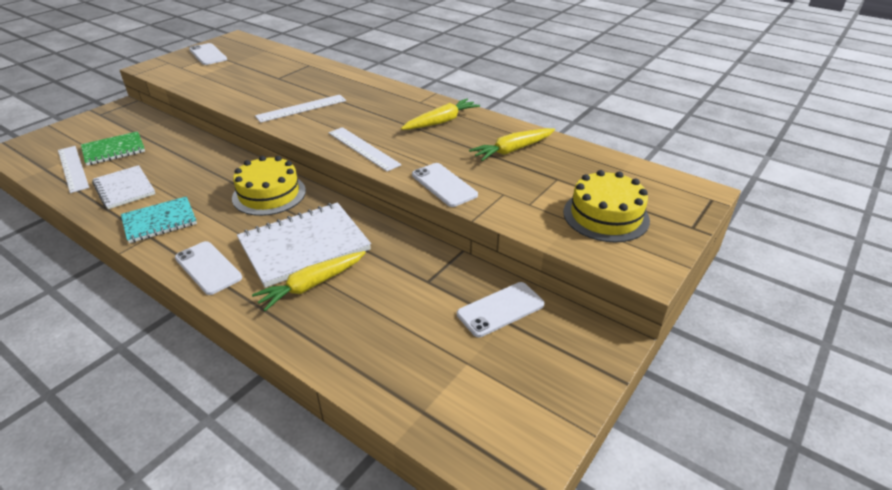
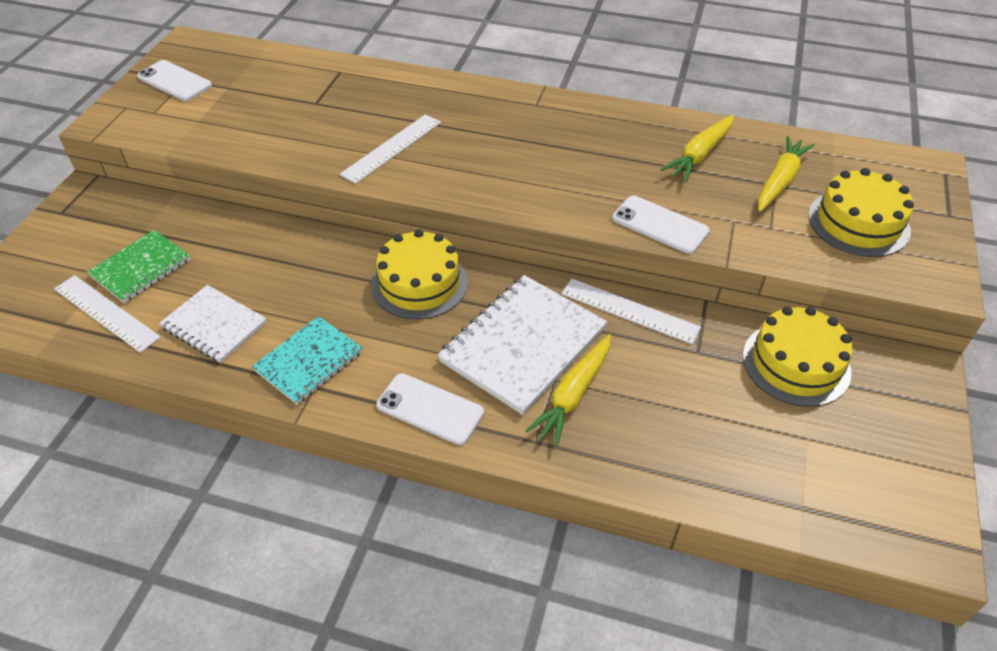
camera: 20 degrees left, 10 degrees up
(363, 148) = (524, 194): white ruler -> white ruler (629, 311)
(441, 121) = (586, 130): yellow carrot -> yellow carrot (780, 181)
(500, 309) = (796, 363): white phone -> yellow cake

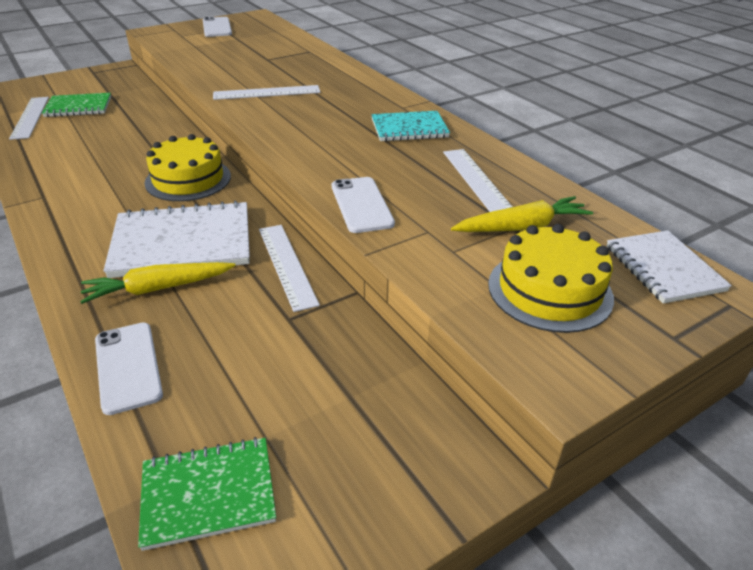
camera: 40 degrees right, 10 degrees down
(214, 325) = (58, 145): white notebook -> white notebook (663, 268)
(309, 361) = (64, 184): turquoise notebook -> turquoise notebook (409, 128)
(430, 409) = (71, 242): white phone -> white phone (128, 367)
(699, 155) = (477, 181): yellow carrot -> white ruler
(796, 363) = (354, 379): yellow cake -> none
(831, 493) = (208, 494): none -> green notebook

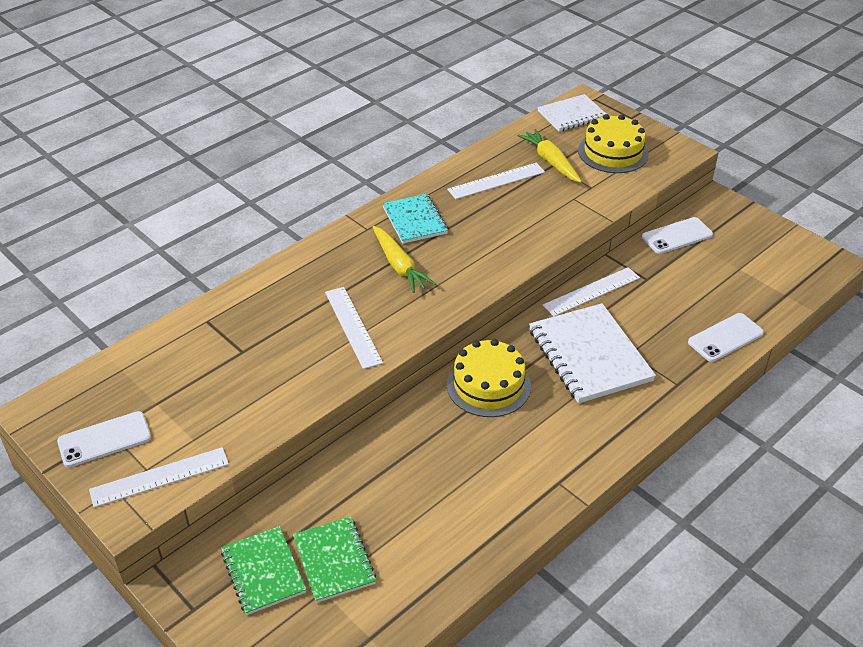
camera: 100 degrees left, 5 degrees up
(30, 117) = (378, 600): white ruler -> white ruler (159, 477)
(158, 288) = (649, 350): yellow carrot -> yellow carrot (399, 265)
(208, 494) = (782, 279): green notebook -> green notebook (263, 572)
(362, 205) = (554, 230): white phone -> white phone (677, 236)

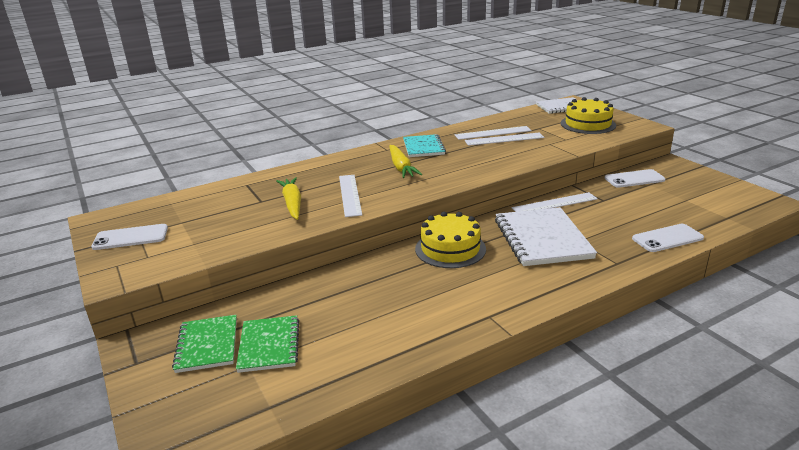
camera: 15 degrees right, 15 degrees down
(159, 477) = (153, 262): white ruler -> white ruler (504, 139)
(551, 161) = (538, 126): yellow carrot -> yellow carrot (292, 203)

